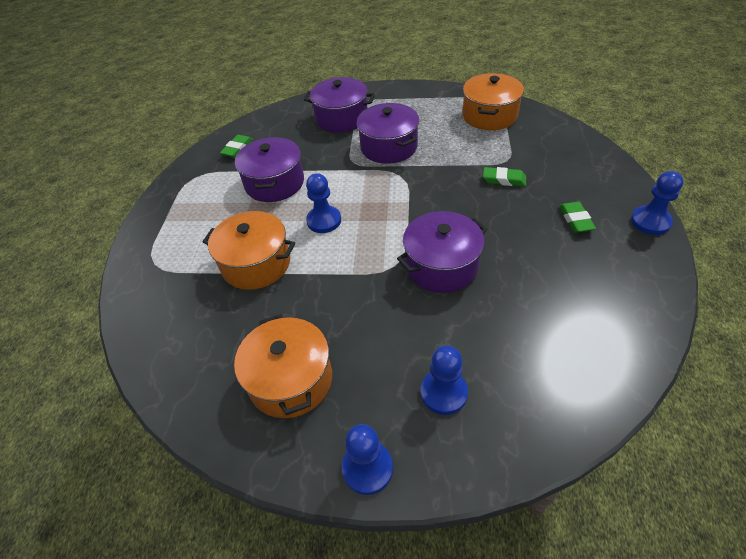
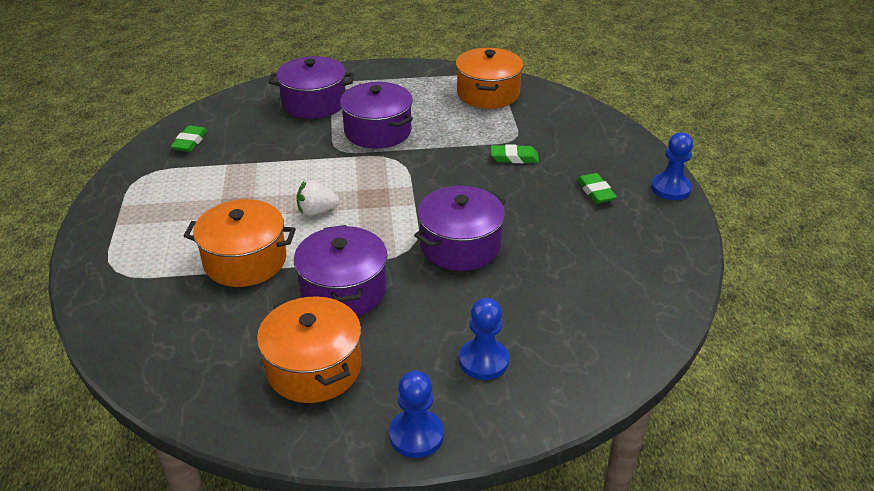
camera: 15 degrees left, 10 degrees down
(274, 183) = (247, 176): purple pot -> purple pot (344, 290)
(324, 221) = (317, 211): blue pawn -> white strawberry

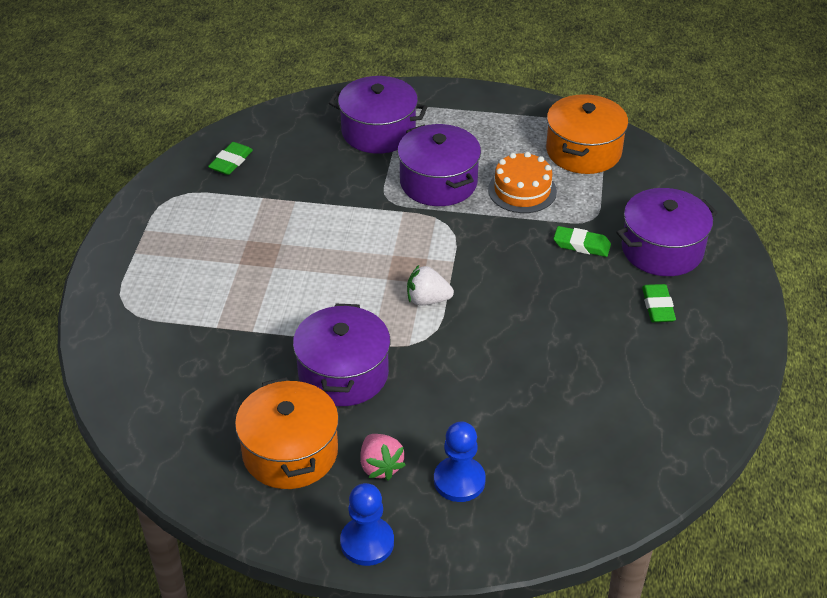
camera: 15 degrees right, 5 degrees up
(245, 260) = (253, 320): orange pot -> none
(317, 211) = (342, 274): white strawberry -> white strawberry (427, 300)
(405, 363) = (380, 466): none -> pink strawberry
(449, 127) = (522, 190): none -> orange cake
(460, 245) = (481, 345): purple pot -> purple pot (662, 249)
(670, 188) = (748, 318): blue pawn -> none

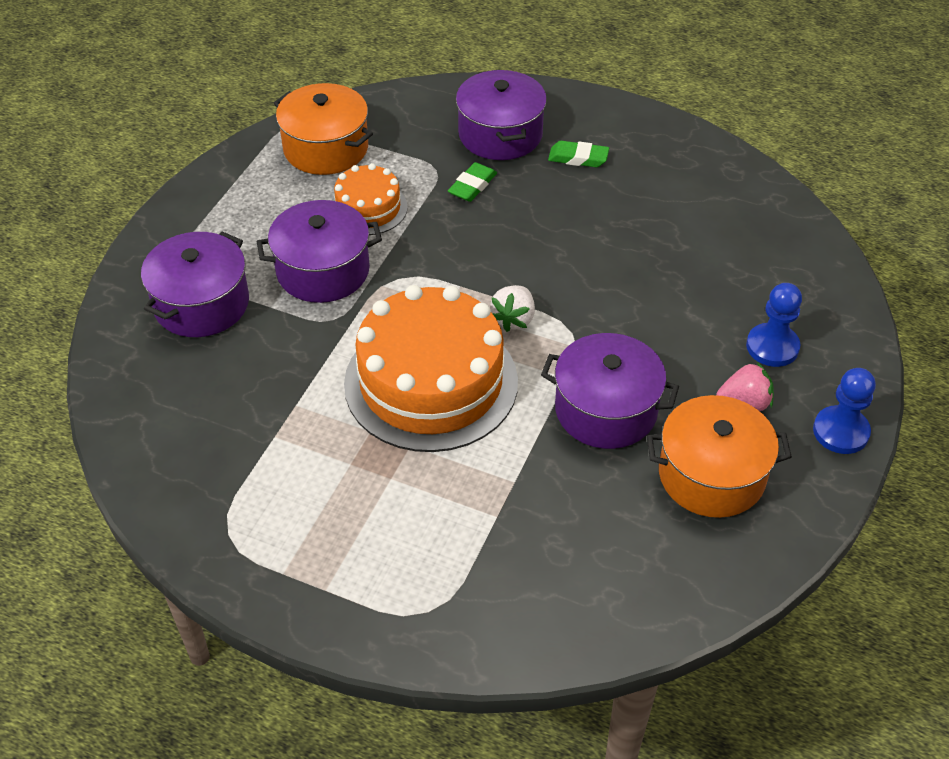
camera: 75 degrees left, 5 degrees up
(231, 162) = (185, 459): green eraser -> none
(340, 265) = (431, 382): none -> orange cake

